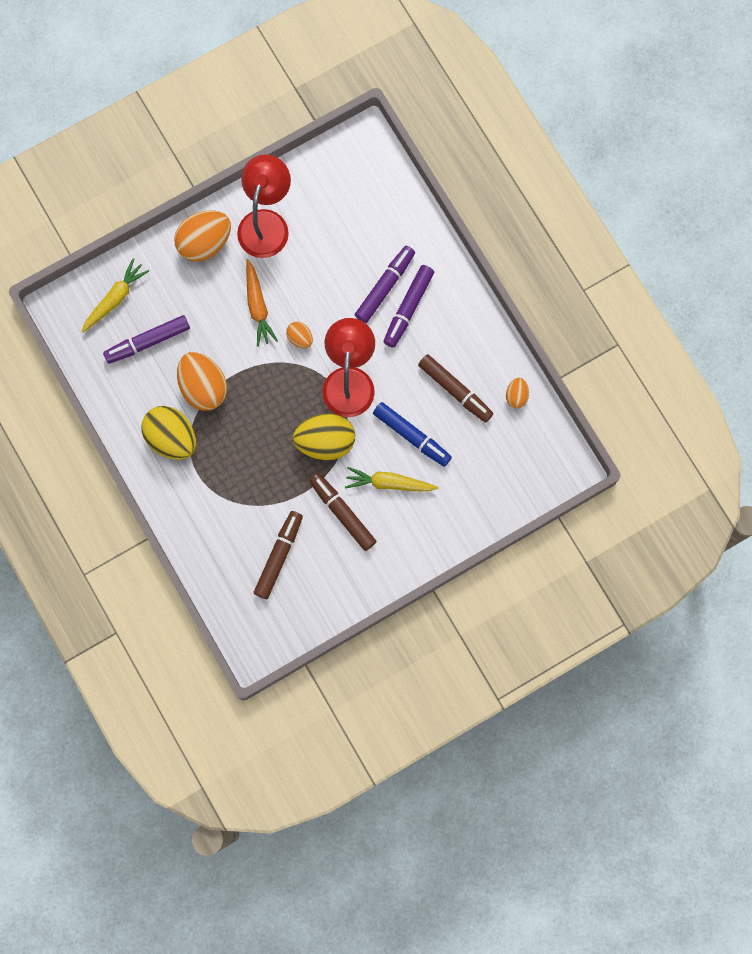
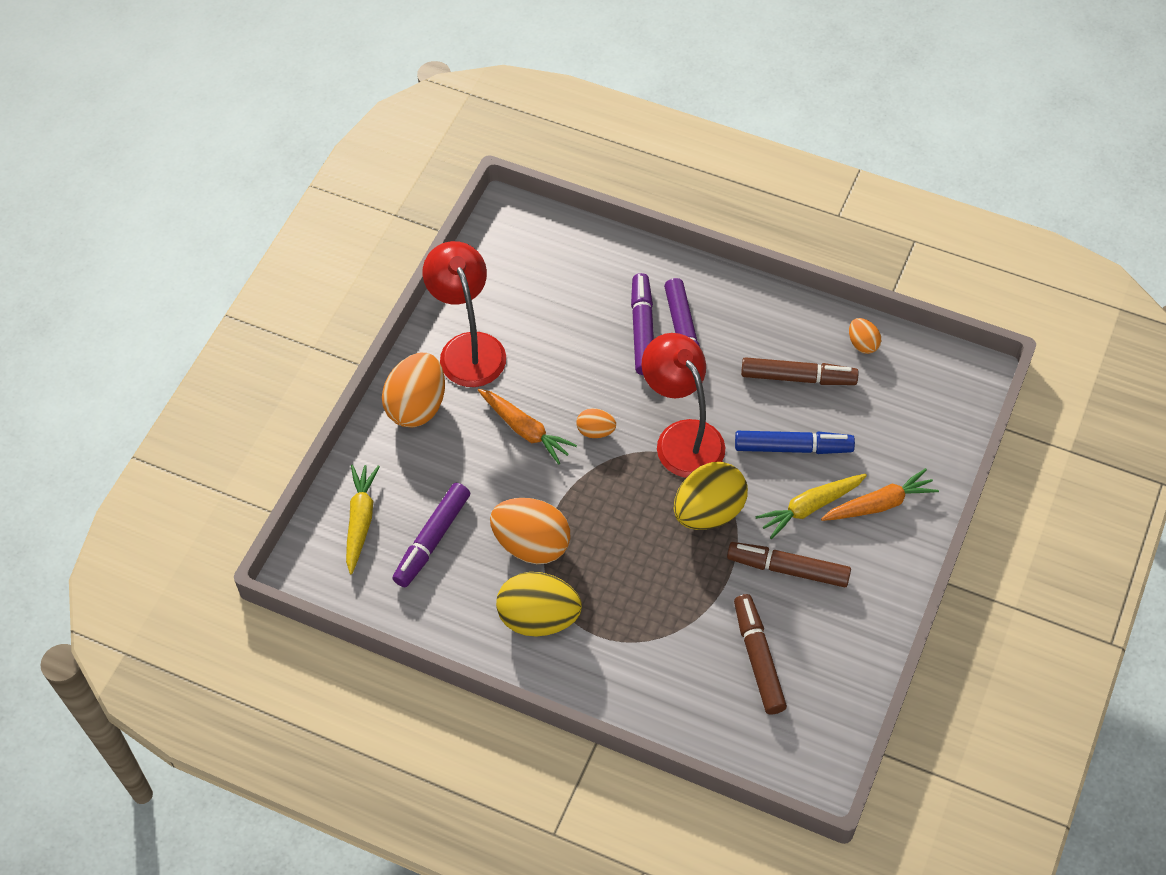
camera: 35 degrees left, 20 degrees down
(433, 511) = (879, 504): none -> orange carrot

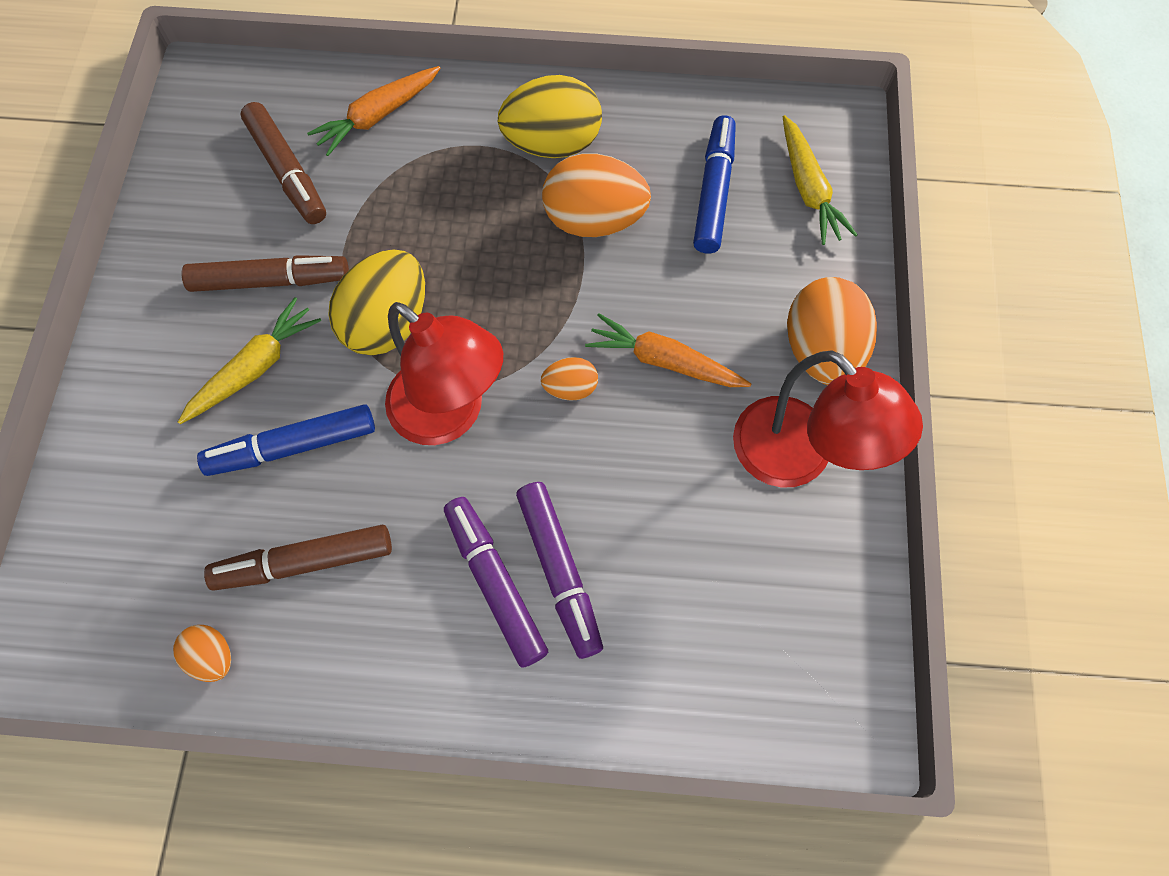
camera: 160 degrees right, 10 degrees up
(432, 539) = (713, 192): purple marker -> blue marker
(879, 504) = (161, 400): orange carrot -> orange carrot (378, 116)

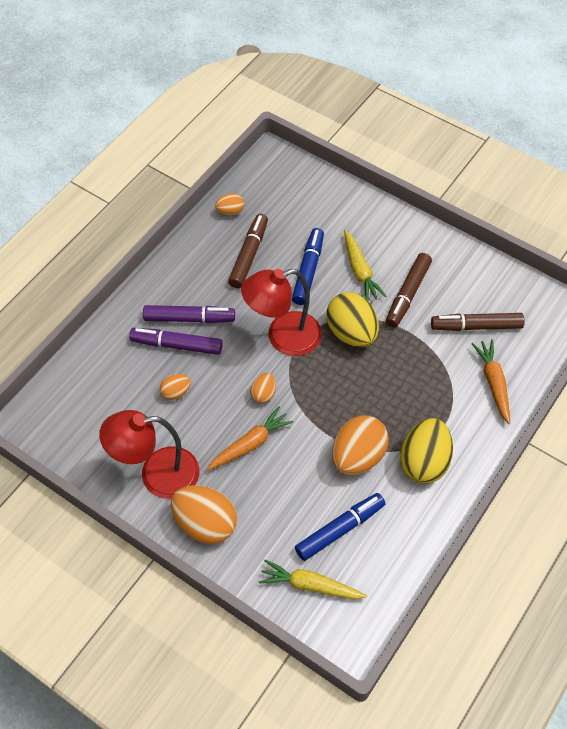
camera: 120 degrees right, 10 degrees down
(647, 517) = (176, 392): none -> orange egg
(713, 192) = (339, 530): blue marker -> blue marker turned 75 degrees counterclockwise

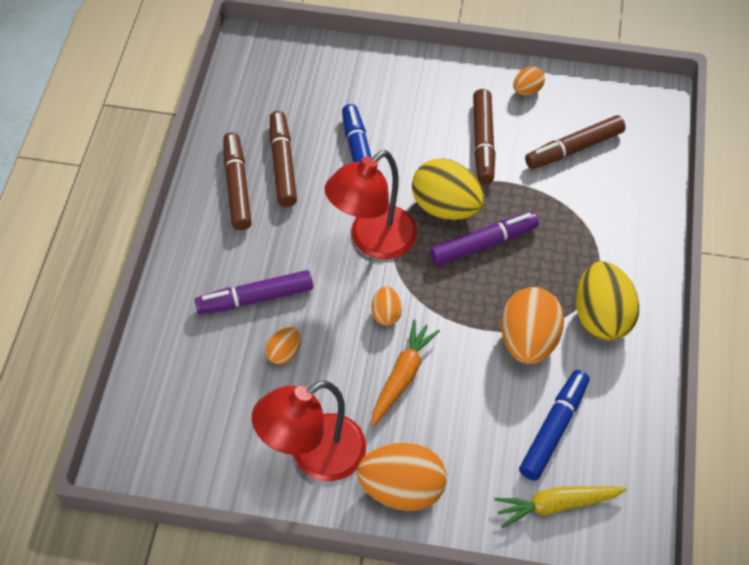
camera: 25 degrees left, 0 degrees up
(189, 318) = (252, 262): purple marker -> purple marker (483, 244)
(207, 260) = (237, 187): none -> brown marker
(230, 211) = (234, 122): orange egg -> orange egg (527, 90)
(360, 271) = (417, 135): yellow carrot -> none
(493, 383) = (625, 202): orange carrot -> none

